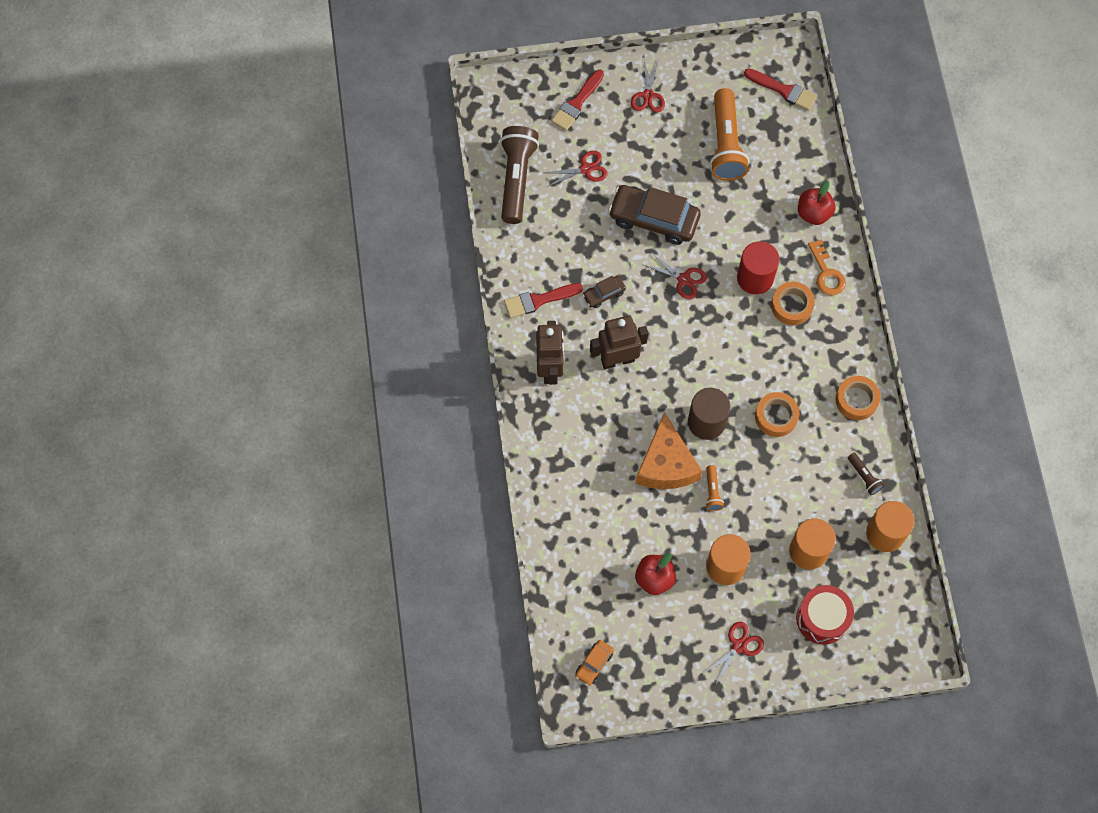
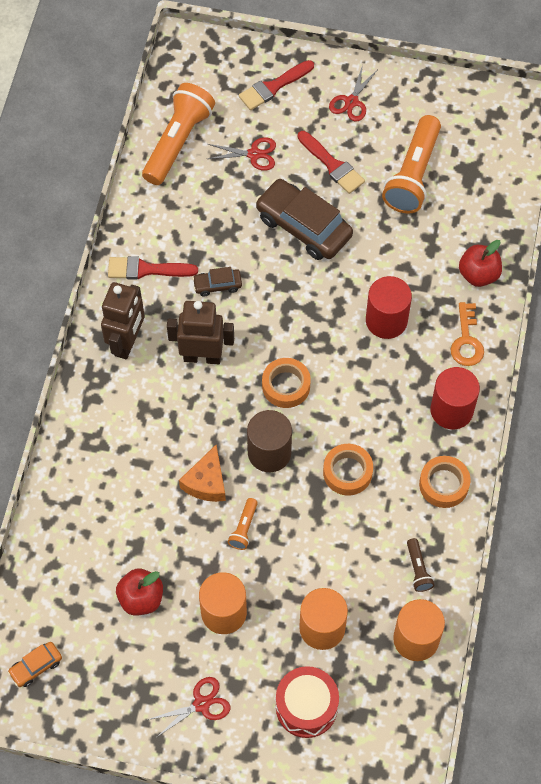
camera: 20 degrees right, 5 degrees down
(516, 179) = (178, 142): brown flashlight -> orange flashlight
(666, 464) = (206, 482): orange cheese -> orange cheese, size x0.65
(683, 279) = (308, 297): red scissors -> none
(783, 90) = (498, 140): red brush -> red brush (332, 165)
(791, 306) = (414, 362): orange tape -> orange tape (286, 386)
(838, 336) = (451, 410): none -> red cylinder

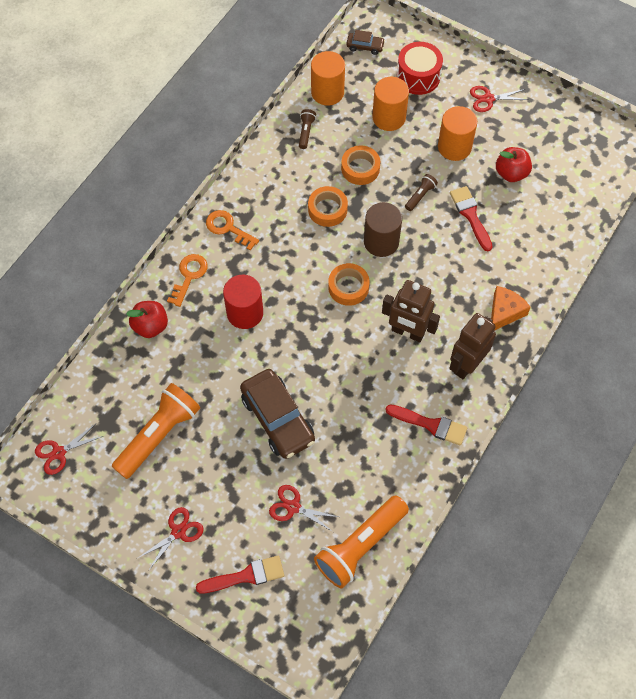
camera: 160 degrees left, 0 degrees up
(36, 666) = (598, 154): orange car -> none
(206, 482) = (437, 236): orange cheese -> orange cheese (504, 312)
(217, 285) = (373, 390): brown car -> brown car (365, 46)
(244, 528) = (420, 196): orange flashlight -> brown flashlight
(332, 165) = (226, 470): red brush -> red brush (470, 215)
(444, 484) = (260, 179): orange tape -> orange tape (360, 168)
(451, 410) = (228, 228): red cylinder -> orange key
(499, 130) = (59, 452): none -> red scissors

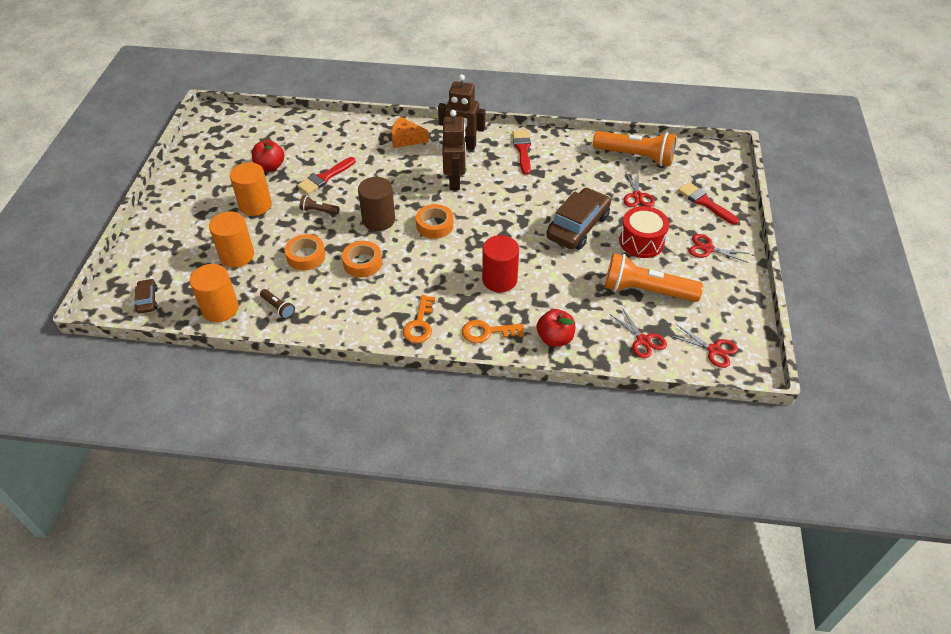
camera: 115 degrees left, 15 degrees down
(306, 132) = (278, 308): brown flashlight -> brown flashlight turned 120 degrees counterclockwise
(418, 77) = (178, 250): red drum -> red drum (641, 242)
(488, 99) = (190, 199): red scissors -> red scissors (643, 340)

